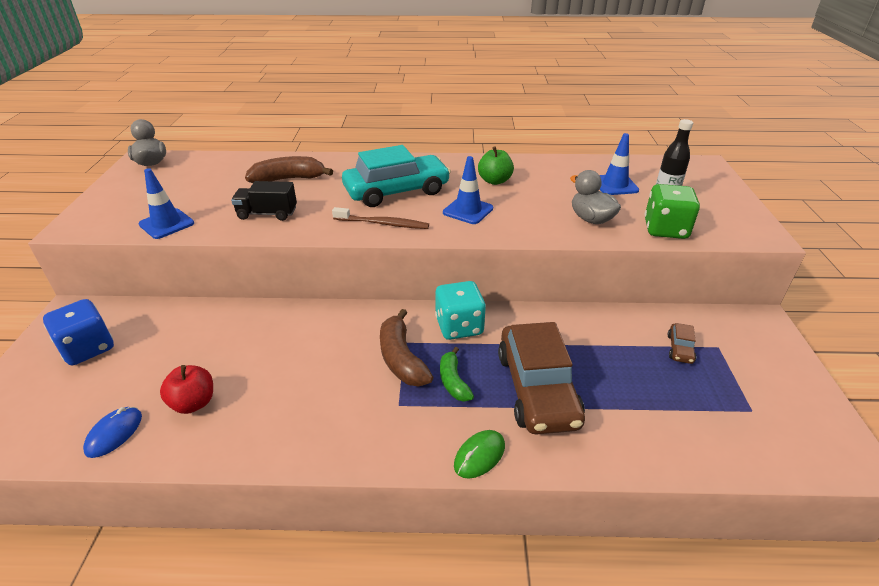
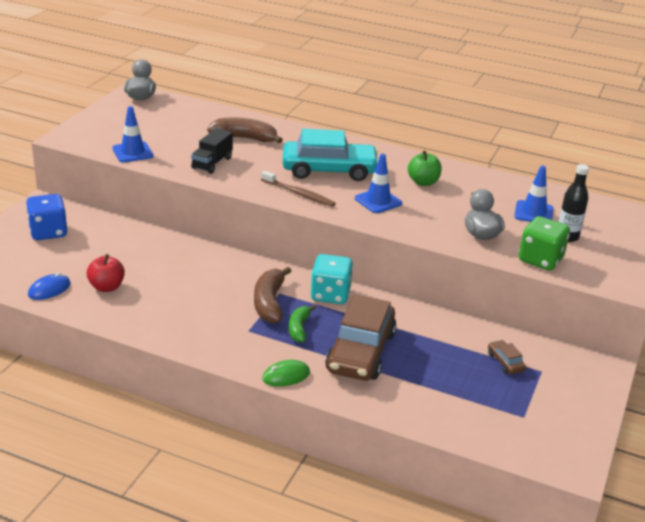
camera: 20 degrees right, 5 degrees down
(267, 214) = (212, 163): black truck -> black truck turned 90 degrees counterclockwise
(680, 348) = (505, 362): brown car -> brown car turned 120 degrees clockwise

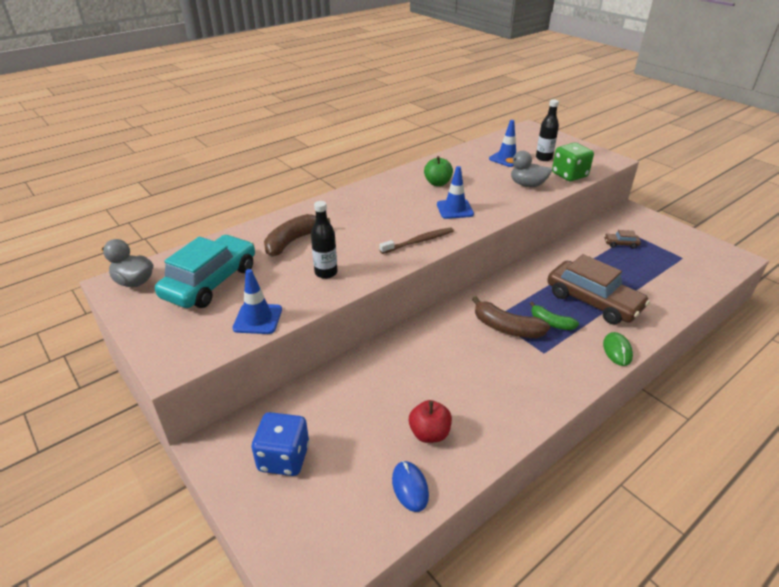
camera: 60 degrees left, 5 degrees up
(212, 163) = (326, 273): black truck -> black bottle
(329, 170) = (388, 216): turquoise car -> turquoise car (211, 282)
(330, 294) = (508, 291): turquoise dice -> none

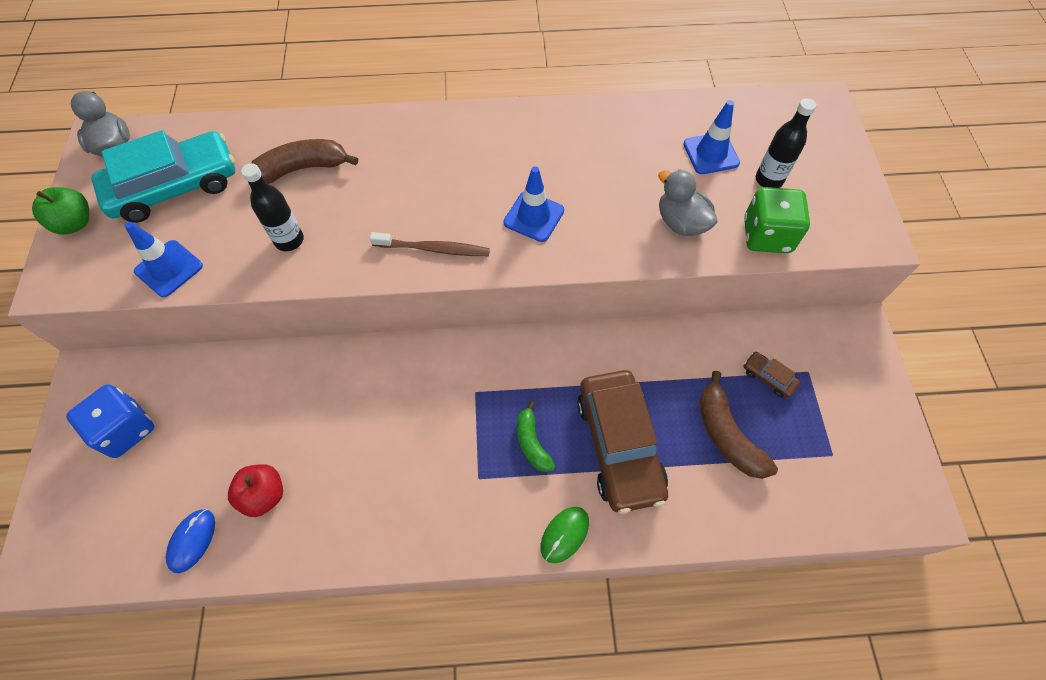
camera: 35 degrees right, 25 degrees up
(437, 183) = (563, 155): green apple -> green apple (75, 223)
(506, 328) = (474, 416): brown banana -> brown banana (726, 435)

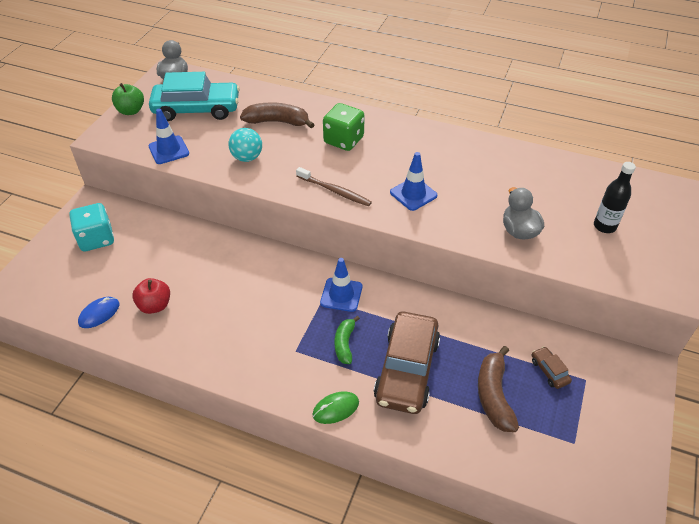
camera: 25 degrees right, 15 degrees down
(126, 429) = (96, 239): blue dice -> turquoise dice
(289, 240) = (247, 157): black bottle -> turquoise ball
(711, 153) = (568, 196): blue traffic cone -> blue traffic cone (341, 295)
(766, 235) = (581, 260): green dice -> green dice (343, 140)

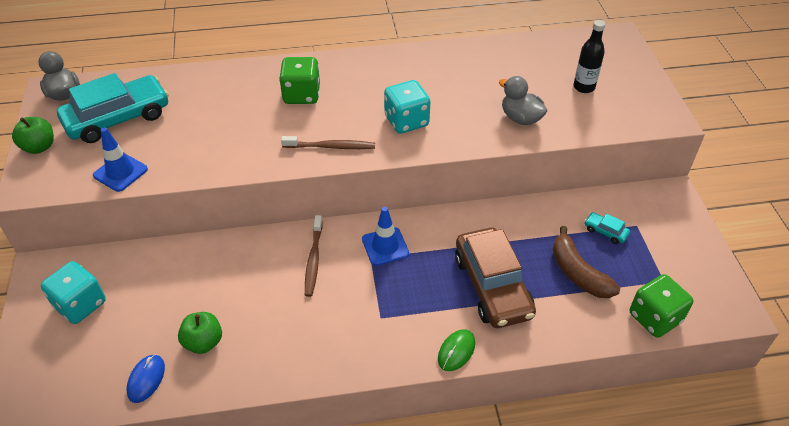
camera: 30 degrees left, 0 degrees up
(155, 305) = (203, 342): red apple -> green apple
(247, 157) = (215, 148): turquoise ball -> none
(277, 122) = (219, 100): brown banana -> none
(278, 280) = (313, 260): none -> brown toothbrush
(344, 344) = (421, 289): green banana -> none
(413, 194) = (406, 121): blue traffic cone -> turquoise dice
(539, 472) = (654, 318): none -> green dice
(549, 371) = (605, 231): brown car -> turquoise car

